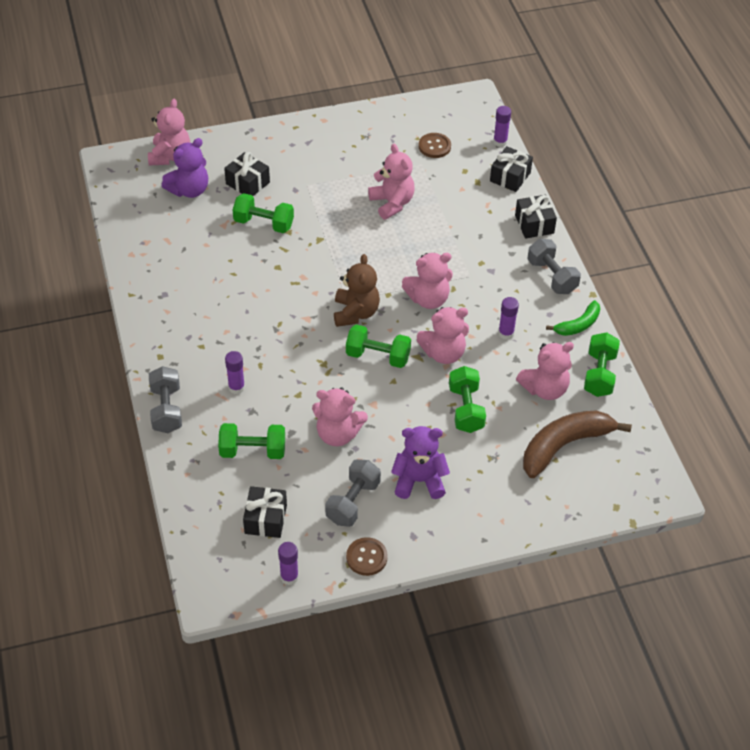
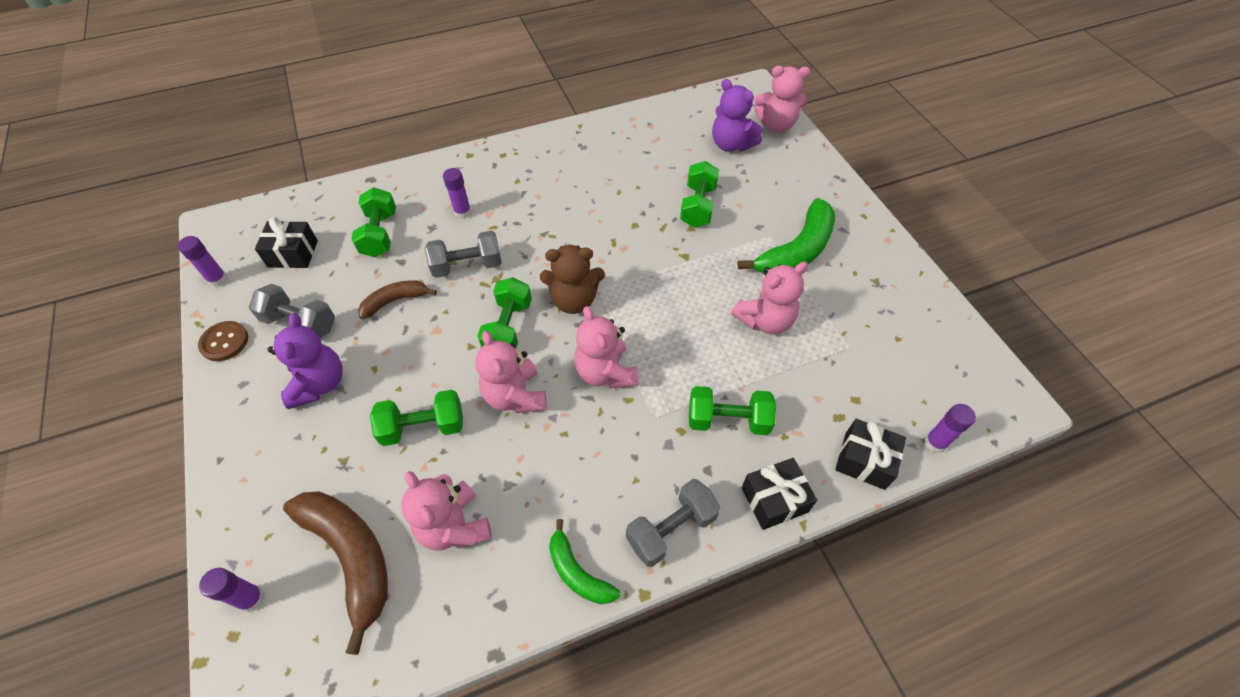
camera: 85 degrees right, 5 degrees up
(166, 409) = (437, 167): grey dumbbell -> grey dumbbell (467, 266)
(247, 183) = (756, 186): black gift -> none
(326, 173) = (796, 251): none -> green banana
(338, 434) = (395, 301): pink teddy bear -> brown banana
(434, 146) = (889, 359): brown button -> none
(506, 333) = (553, 469): purple glue stick -> purple glue stick (252, 599)
(599, 374) = (481, 607): green dumbbell -> green dumbbell (728, 420)

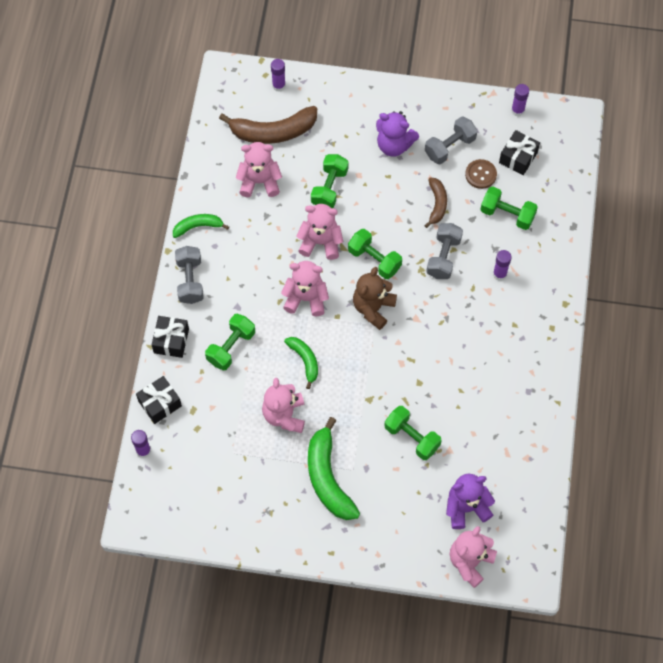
camera: 120 degrees right, 10 degrees up
(224, 342) = (458, 104): brown button -> brown button (480, 174)
(686, 333) = (304, 360): none -> green banana

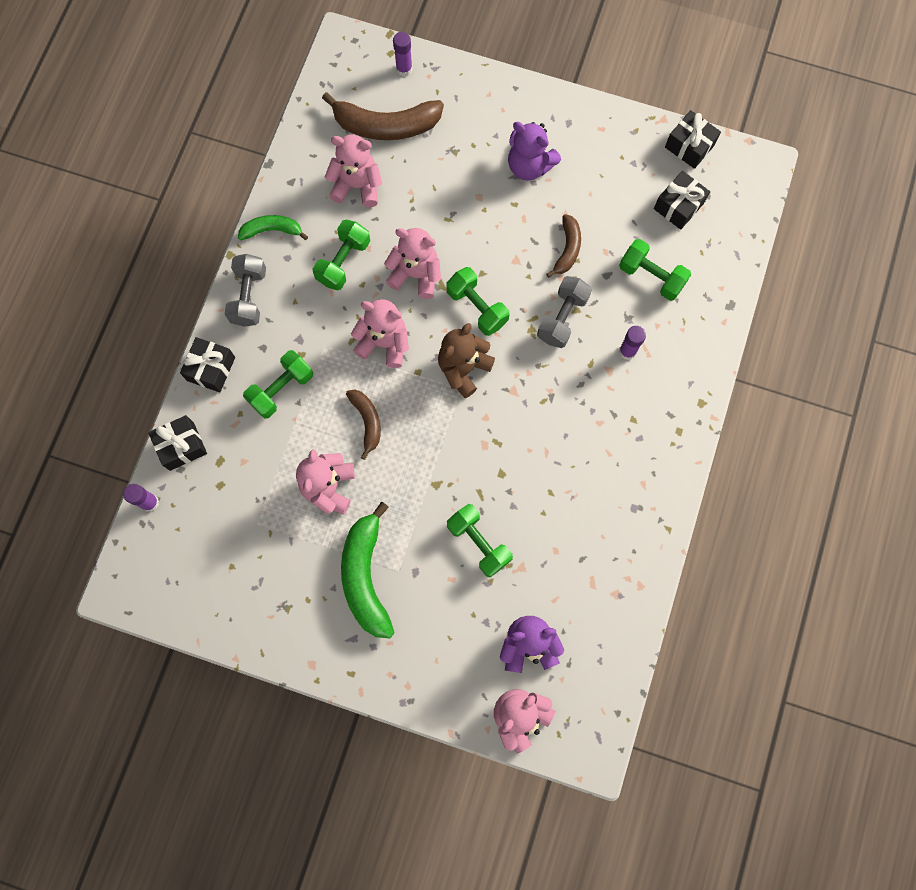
camera: 10 degrees right, 10 degrees up
(304, 360) = (367, 421): green banana -> brown banana
(329, 188) = (440, 207): green dumbbell -> green dumbbell (343, 262)
(450, 147) = (597, 179): grey dumbbell -> none
(480, 174) = (628, 220): brown button -> none
(517, 110) = (689, 146): purple glue stick -> black gift

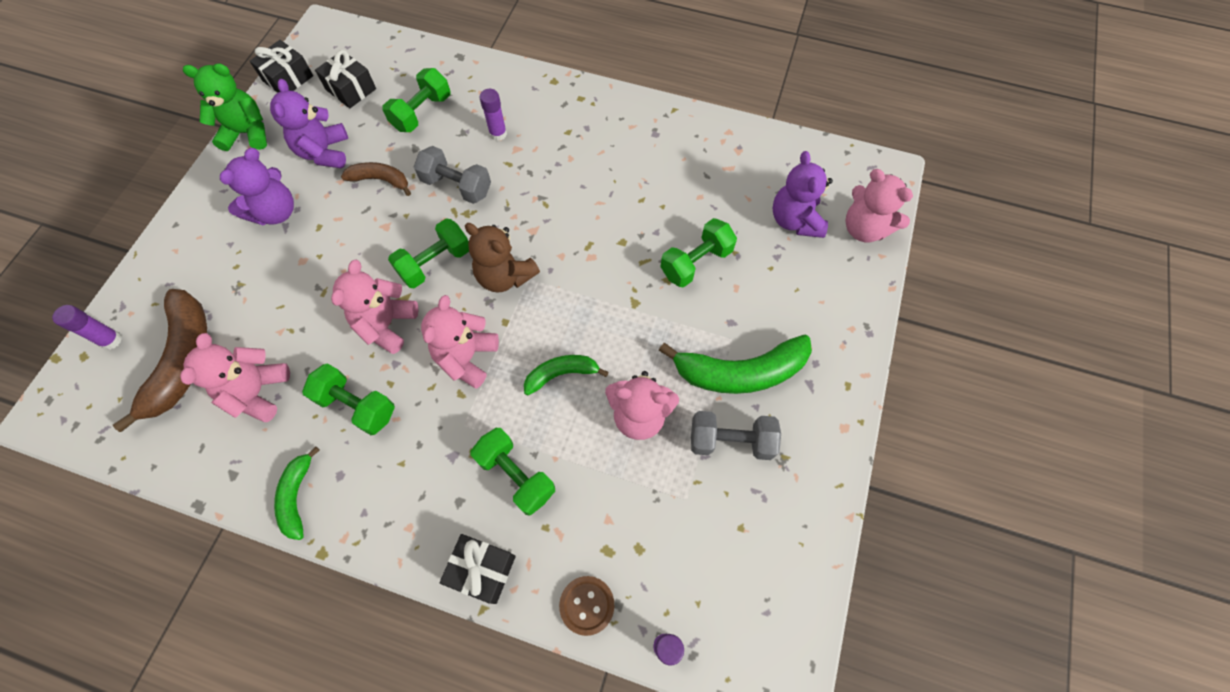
camera: 90 degrees left, 10 degrees down
(181, 446) = (587, 605): black gift -> brown button
(249, 297) = (386, 523): grey dumbbell -> grey dumbbell (730, 441)
(367, 421) = (561, 374): brown banana -> green banana
(598, 195) = (324, 152): none -> purple teddy bear
(619, 124) = (247, 133): none -> green teddy bear

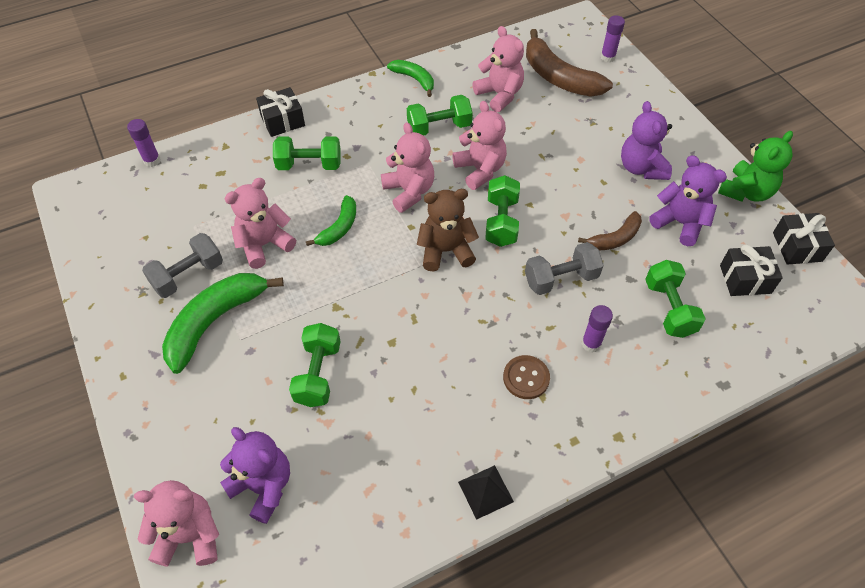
camera: 135 degrees right, 10 degrees down
(587, 605) = (210, 146): brown button -> brown button (526, 378)
(661, 115) = (485, 491): none -> black pyramid

